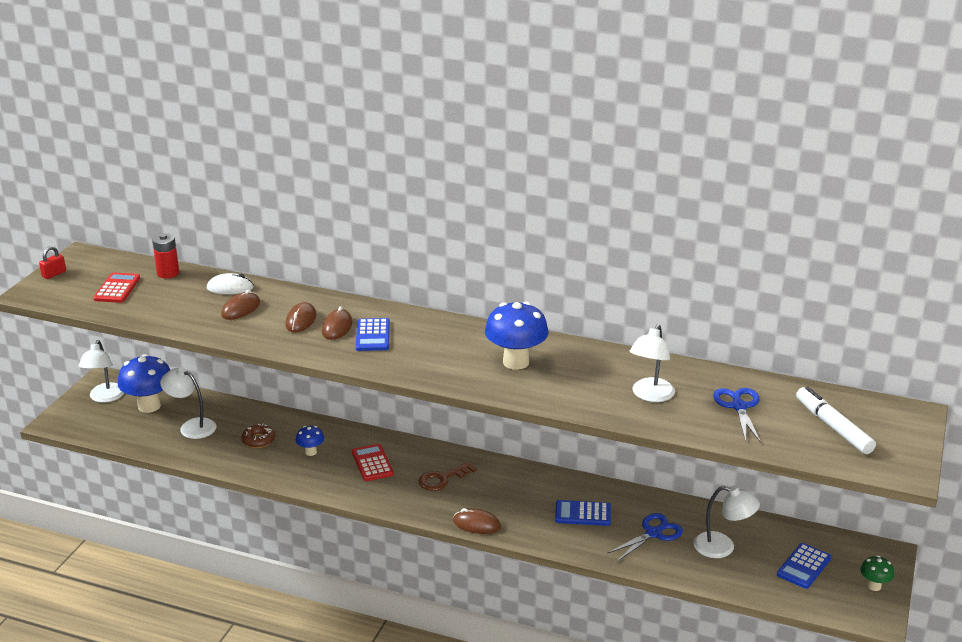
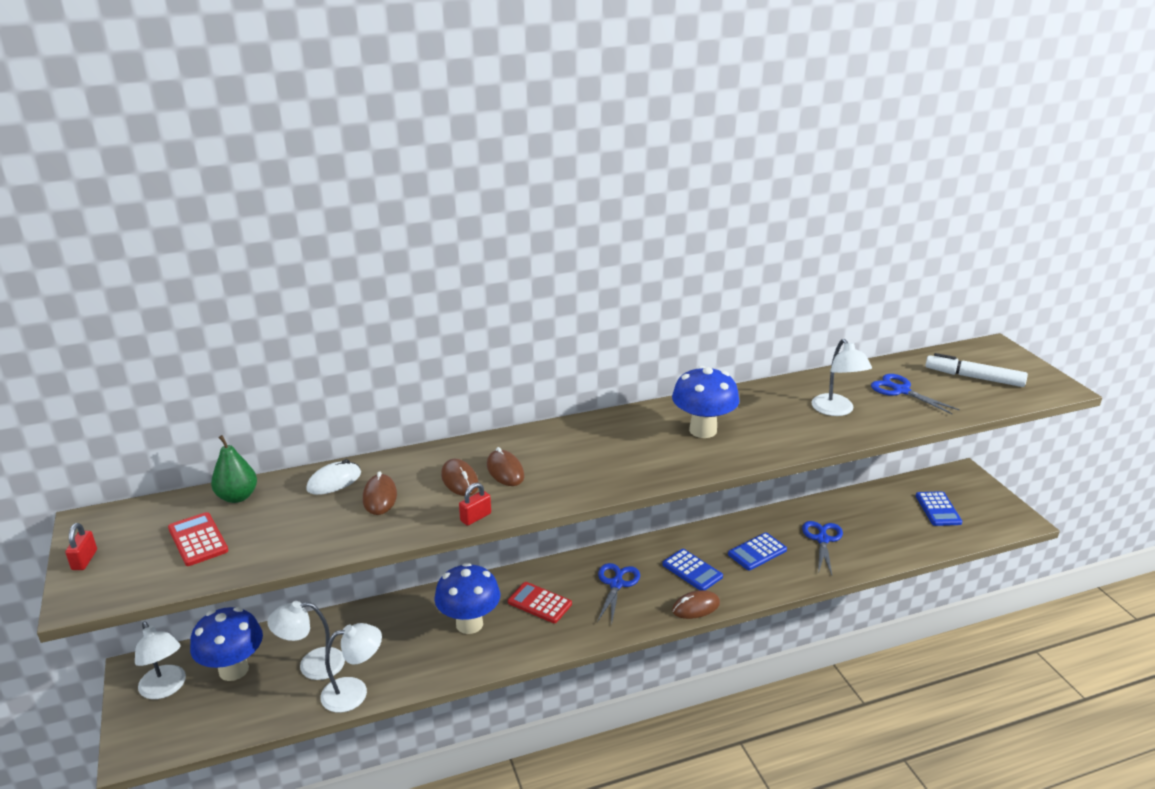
camera: 40 degrees left, 0 degrees up
(168, 273) = (237, 497): red battery -> green pear
(258, 440) = (402, 641): brown donut -> none
(275, 347) = (475, 517): none -> red padlock
(311, 452) = (469, 624): blue mushroom -> blue mushroom, size x1.98
(372, 335) = (550, 463): blue calculator -> blue calculator (692, 570)
(442, 479) = (616, 584): brown key -> blue scissors
(722, 547) = (876, 524): white lamp -> white lamp (354, 692)
(874, 586) = (990, 499): green mushroom -> none

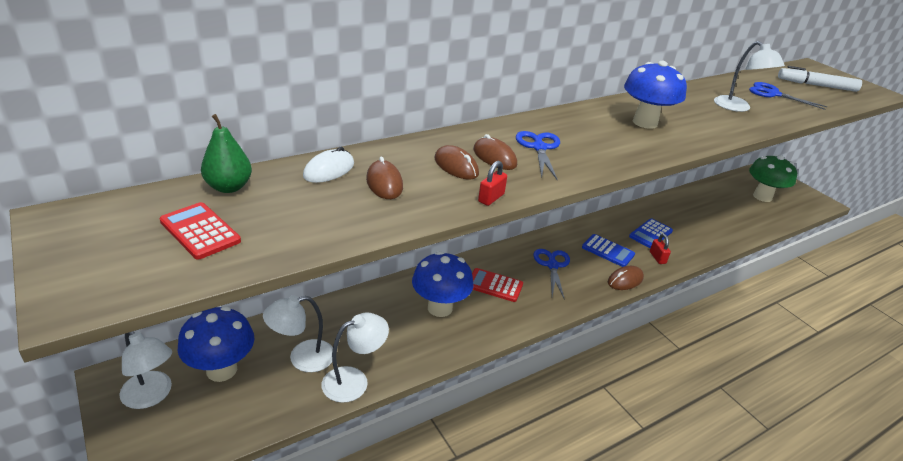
camera: 15 degrees left, 5 degrees up
(84, 560) = (62, 259): red padlock -> red padlock (657, 257)
(822, 539) = (693, 222): blue scissors -> blue scissors (539, 147)
(938, 509) = (762, 197): blue calculator -> green mushroom

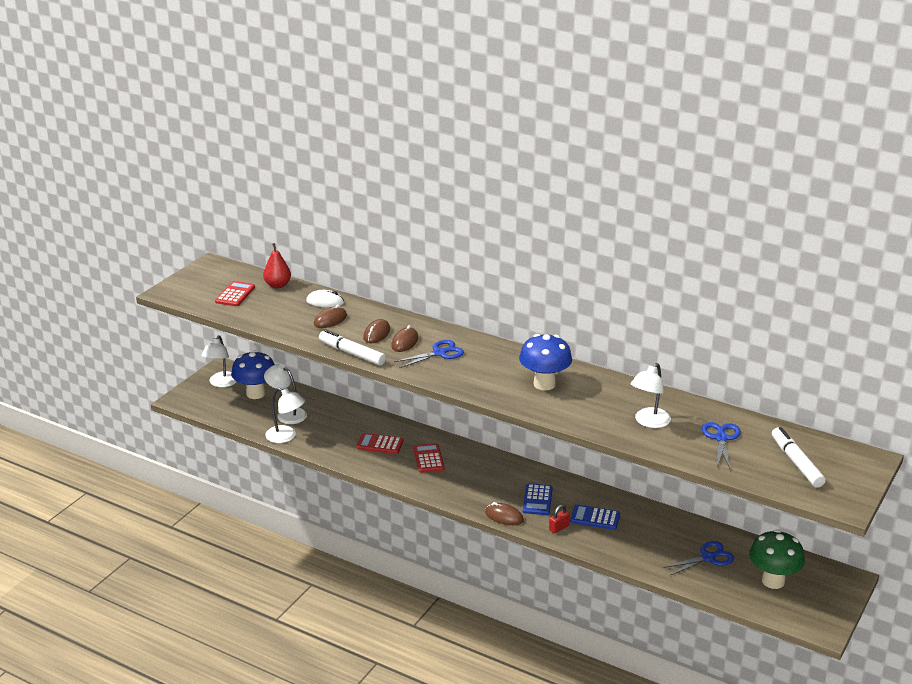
camera: 65 degrees right, 5 degrees down
(229, 187) = (277, 285): green pear -> red pear
(440, 308) = (380, 444): blue mushroom -> red calculator
(491, 198) = (352, 353): red padlock -> white marker
(552, 265) = (484, 477): blue scissors -> blue scissors (708, 557)

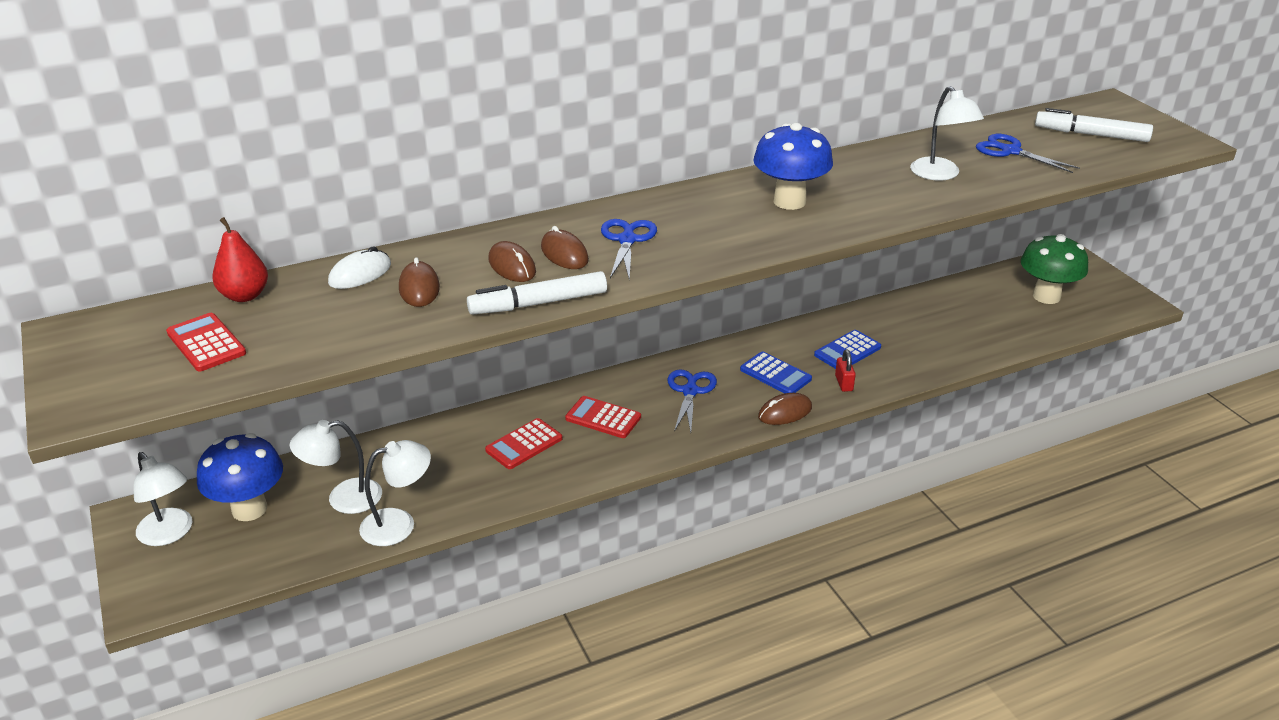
camera: 55 degrees left, 5 degrees up
(708, 557) = (979, 314): blue scissors -> blue scissors (690, 391)

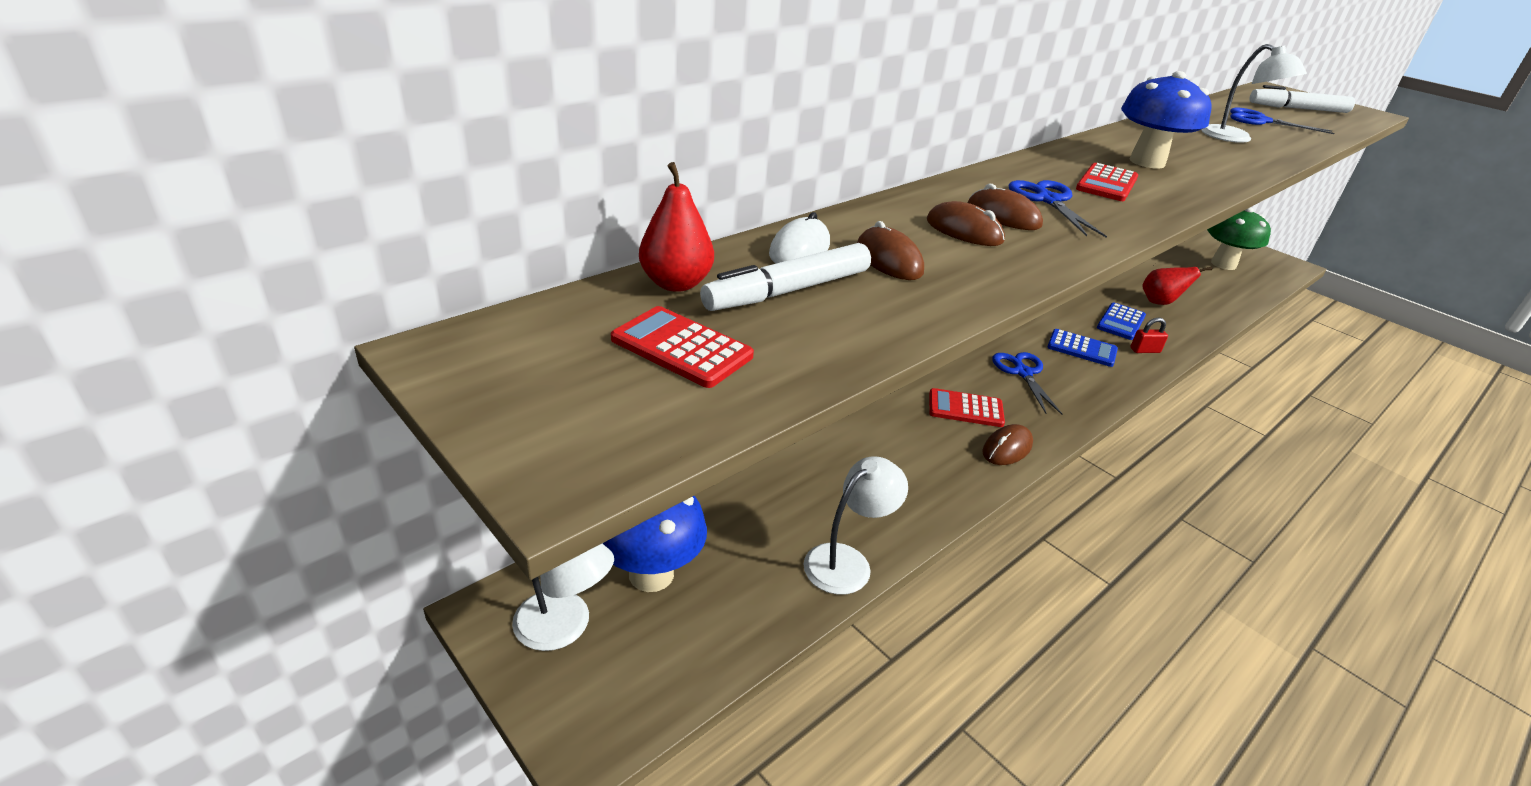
camera: 20 degrees left, 0 degrees up
(343, 499) = (759, 541): white lamp -> none
(524, 444) = (910, 447): red calculator -> red calculator (1106, 184)
(538, 303) = (1043, 267): white marker -> white marker (788, 291)
(785, 412) = (1122, 383): brown mouse -> brown mouse (1007, 448)
(844, 383) = (1145, 350): red padlock -> red padlock turned 75 degrees counterclockwise
(916, 334) = (1160, 302): none -> red pear

